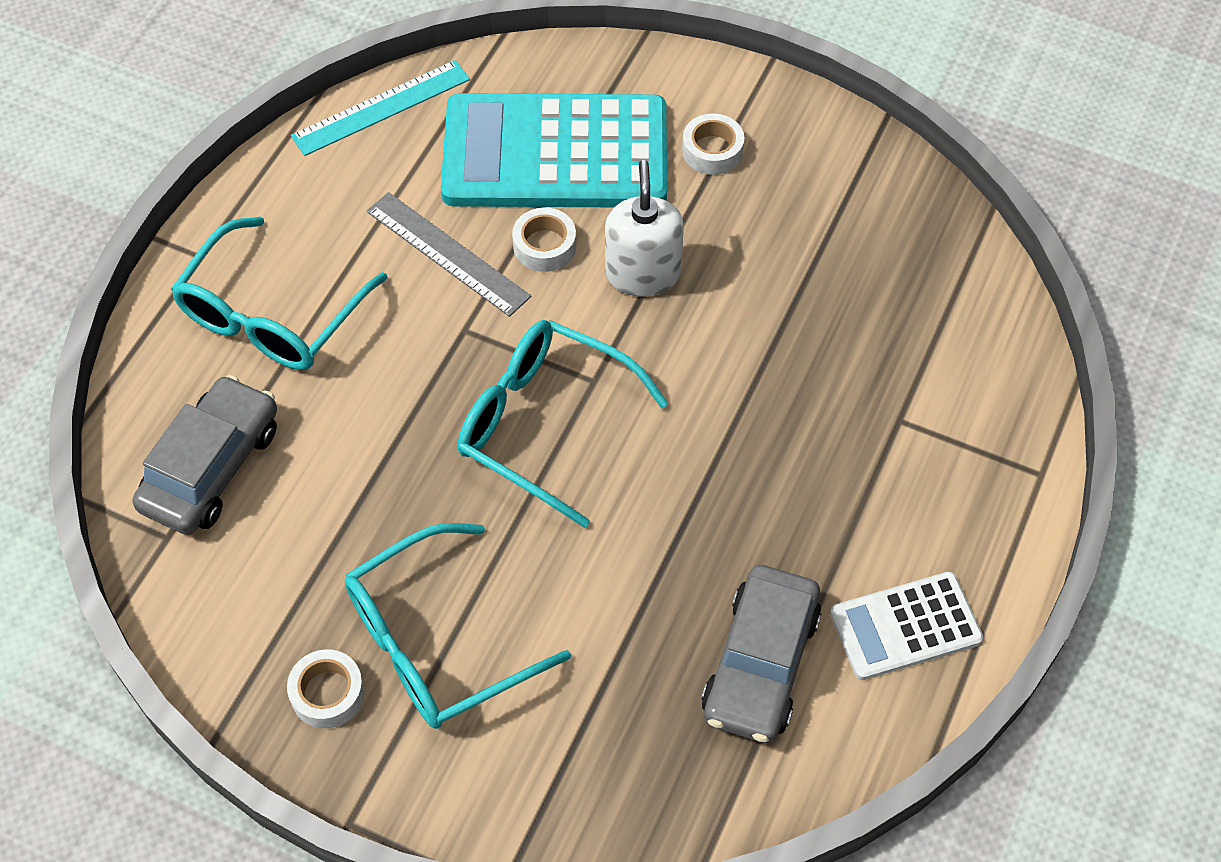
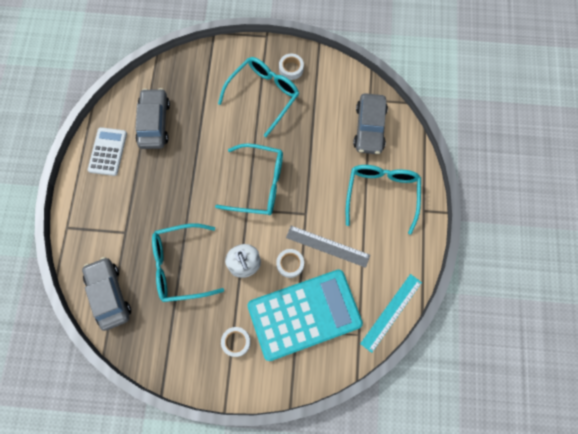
camera: 160 degrees right, 15 degrees up
(787, 314) = (180, 265): none -> turquoise glasses
(905, 627) = (108, 151): white calculator -> white calculator turned 45 degrees counterclockwise
(961, 306) = (109, 295): none -> grey car

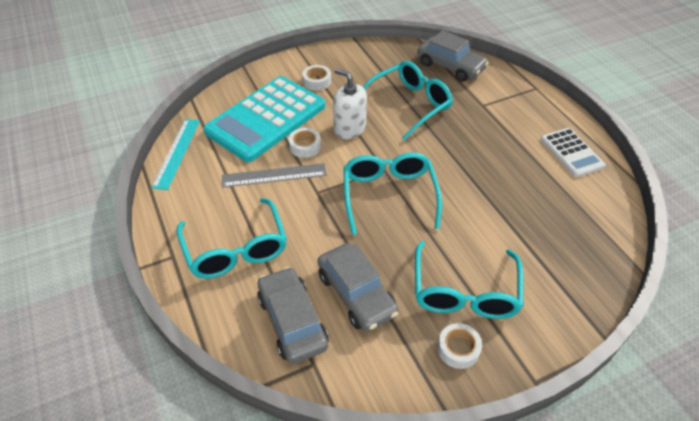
camera: 150 degrees right, 25 degrees down
(154, 123) = (557, 198): grey car -> grey car (356, 294)
(259, 184) = (389, 195): turquoise glasses -> turquoise glasses turned 105 degrees clockwise

